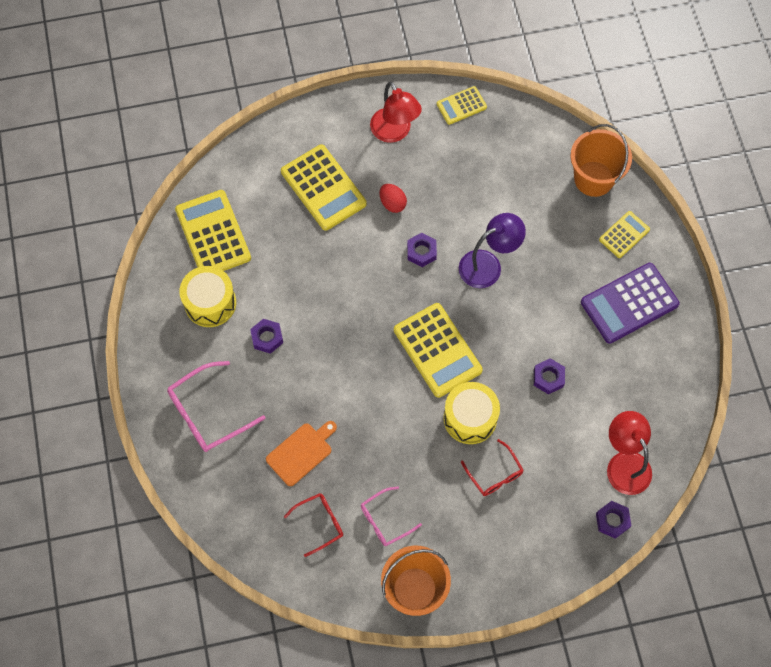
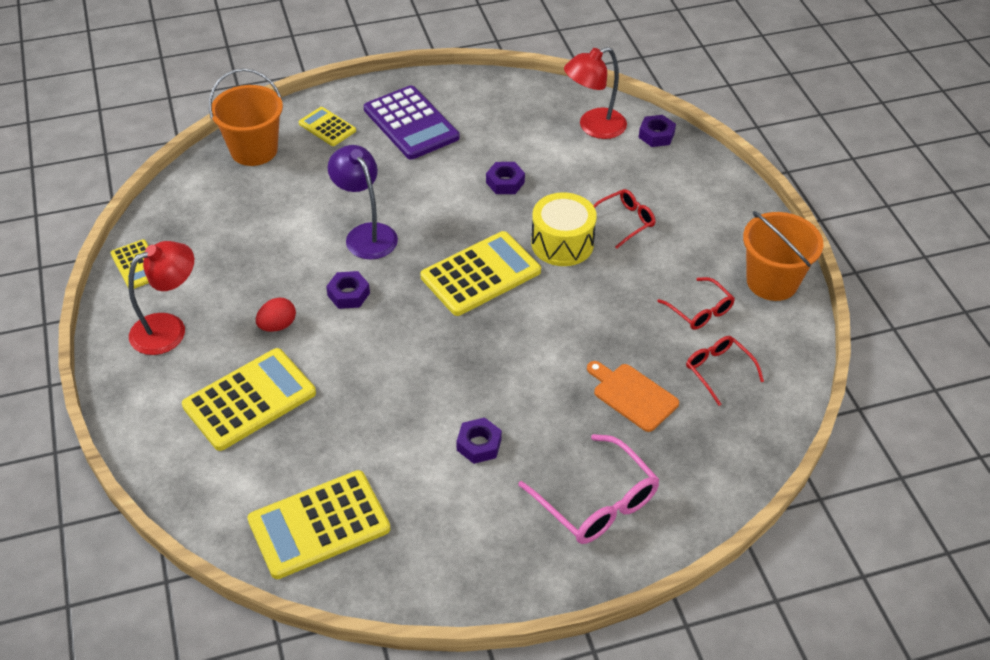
camera: 95 degrees left, 20 degrees down
(210, 303) = (430, 517): yellow drum -> none
(385, 520) = (700, 311): pink glasses -> red glasses

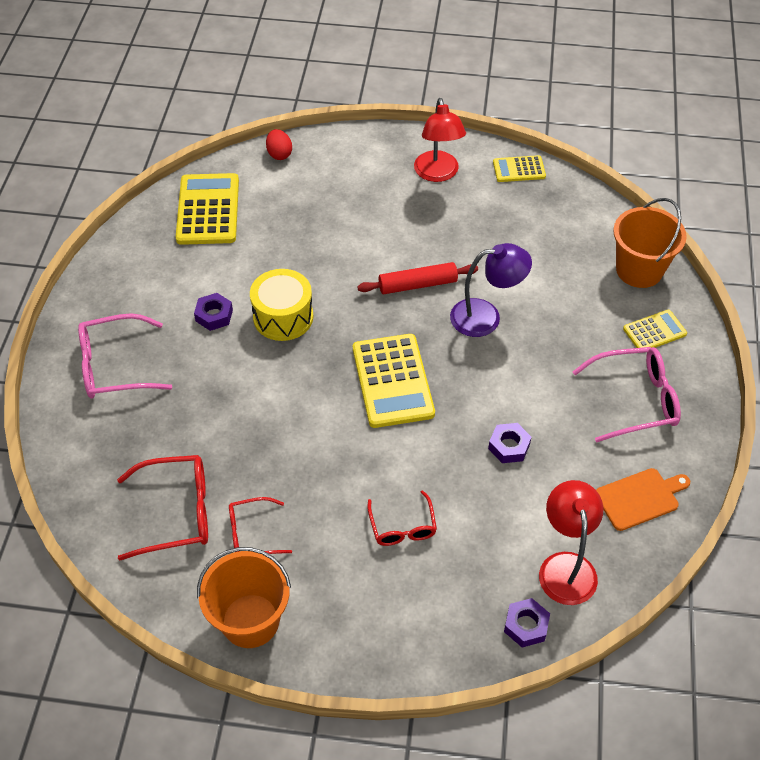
camera: 115 degrees right, 5 degrees up
(249, 399) = (341, 201): yellow calculator -> none
(277, 325) = (406, 233): red egg -> red egg (279, 154)
(348, 294) = (417, 284): purple nut -> red rolling pin
(411, 123) = (635, 400): purple calculator -> pink glasses
(562, 243) = (399, 459): yellow drum -> yellow drum (283, 317)
(632, 395) = (193, 434): orange cutting board -> orange cutting board (640, 498)
(718, 370) = (177, 512): red glasses -> red glasses, size x1.62

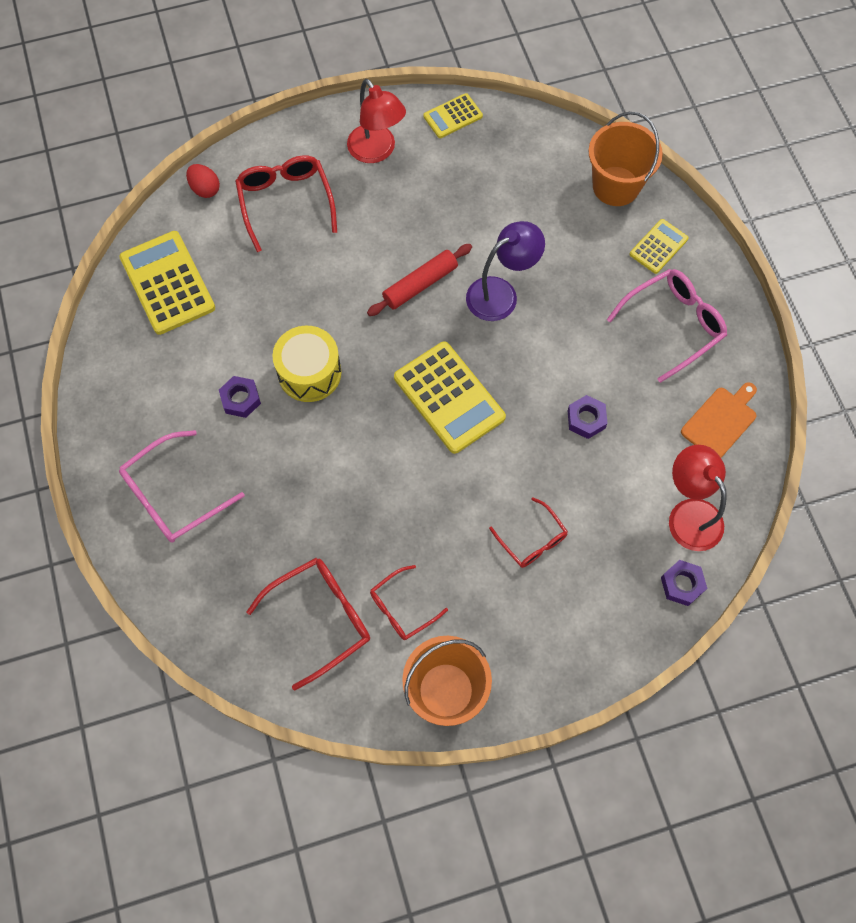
camera: 25 degrees left, 15 degrees up
(339, 185) = (285, 202): none -> red glasses

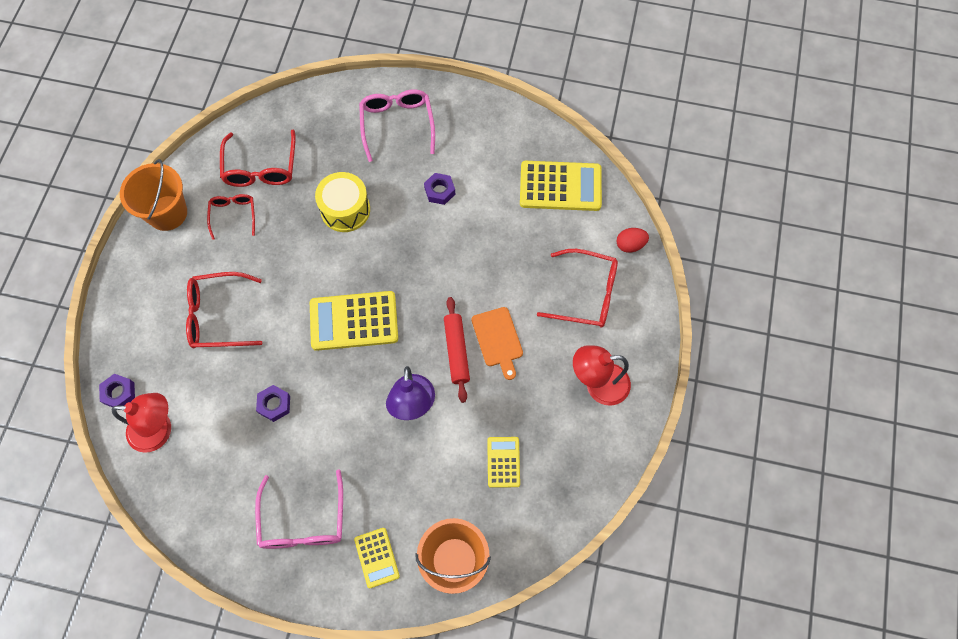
camera: 120 degrees right, 0 degrees up
(309, 373) = (432, 242): yellow drum -> yellow drum (345, 210)
(453, 116) = (601, 465): yellow calculator -> yellow calculator (503, 462)
(532, 540) = (218, 316): red glasses -> red glasses, size x1.62
(720, 421) = (206, 502): orange cutting board -> orange cutting board (498, 339)

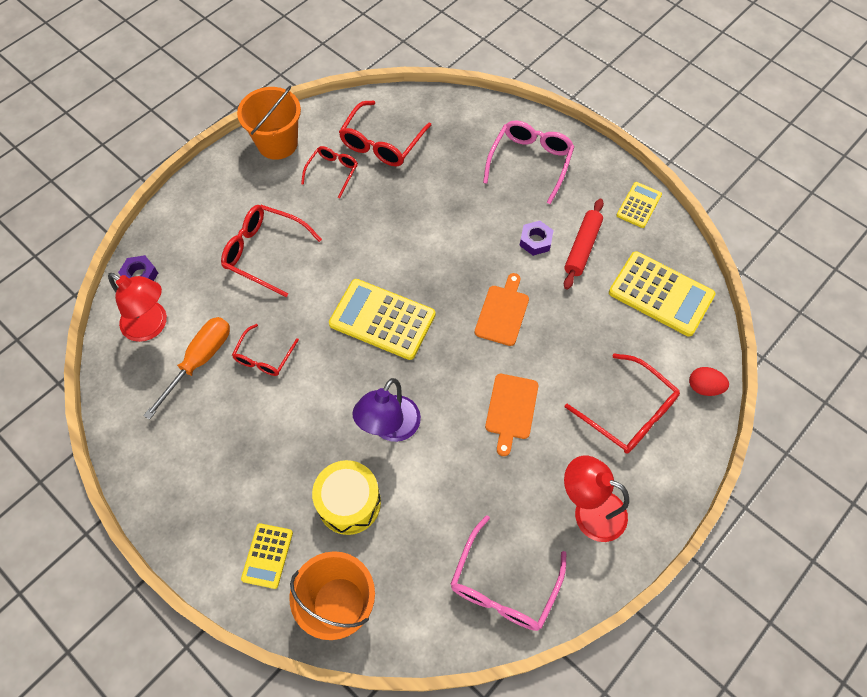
camera: 30 degrees right, 5 degrees down
(221, 437) = (200, 361): none -> orange screwdriver
(274, 404) = (264, 357): purple nut -> red glasses
(303, 521) = (222, 480): pink glasses -> pink glasses (503, 585)
(345, 210) = (435, 215): yellow drum -> yellow drum (349, 503)
(447, 265) = (502, 312): none -> orange cutting board
(457, 351) = (463, 399): red rolling pin -> red rolling pin (582, 247)
(503, 462) = (446, 533): yellow calculator -> yellow calculator (639, 205)

